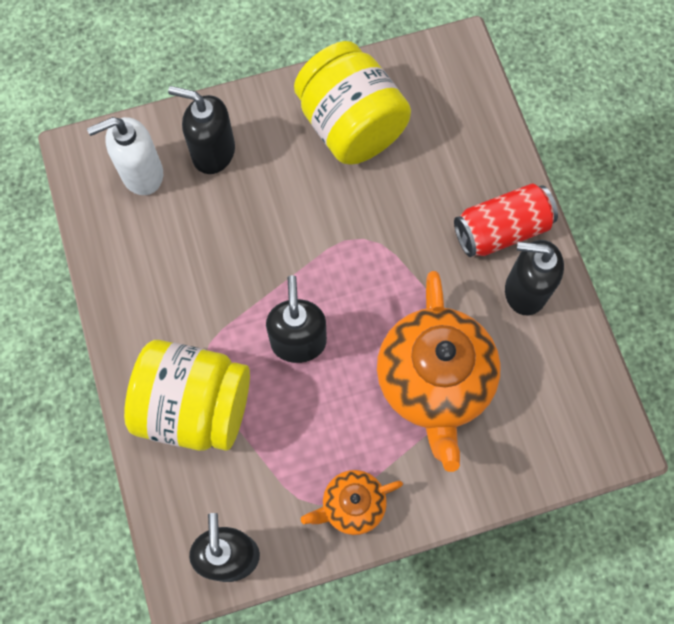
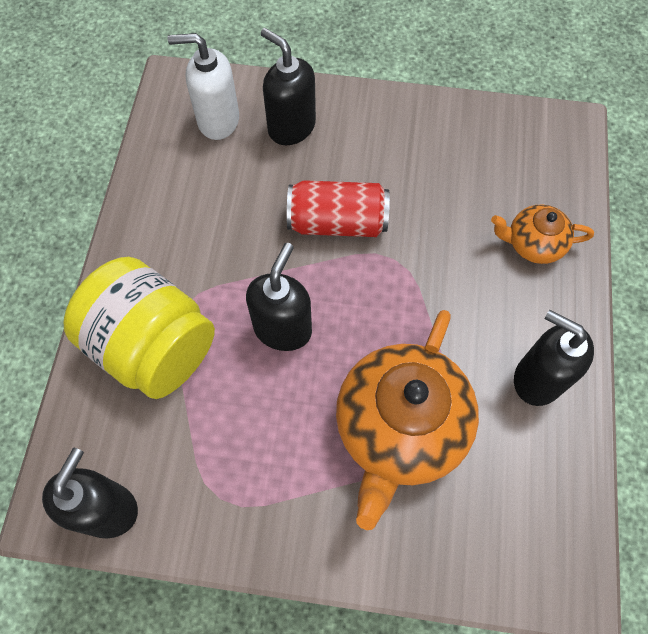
camera: 25 degrees right, 5 degrees down
(350, 125) = (431, 153): yellow jar -> none
(352, 505) = (254, 516): orange teapot -> orange teapot (533, 244)
(501, 230) = (539, 308): red can -> red can (337, 222)

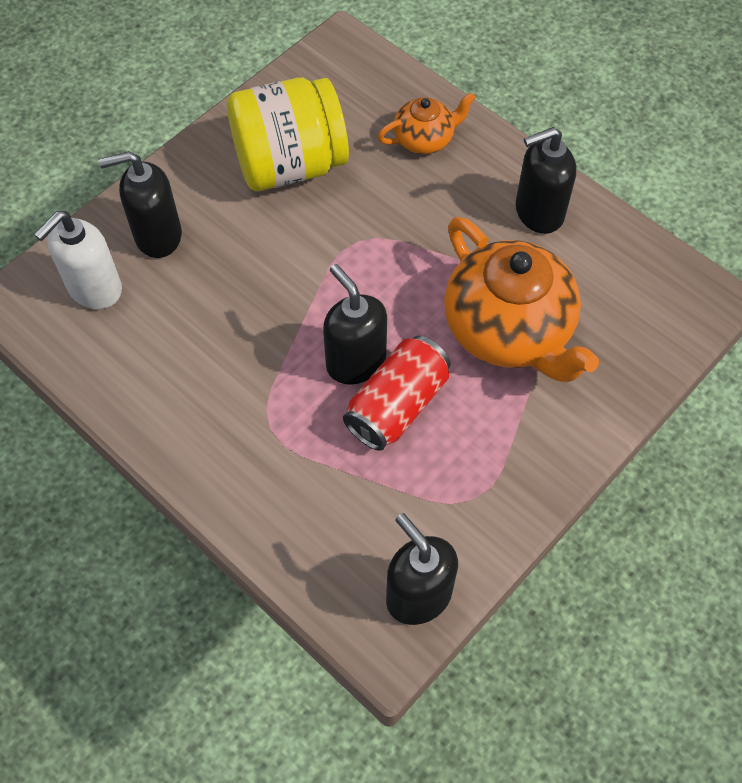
camera: 55 degrees left, 5 degrees down
(153, 346) = (290, 474): yellow jar -> yellow jar (290, 165)
(337, 222) = (287, 260): red can -> red can (397, 405)
(533, 244) = (425, 139): orange teapot -> orange teapot turned 150 degrees counterclockwise

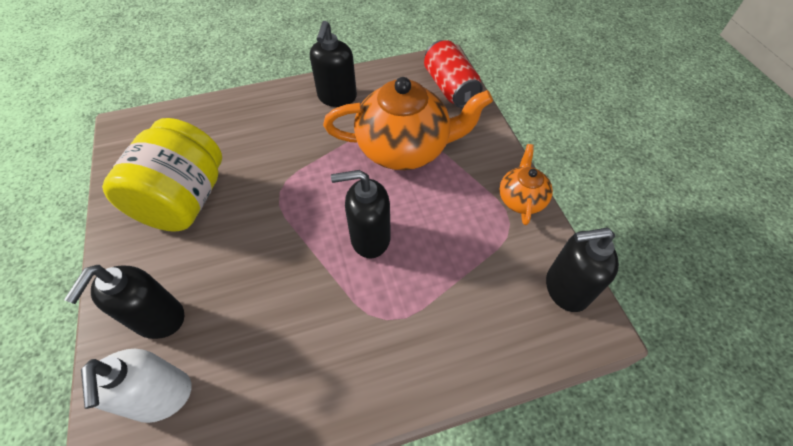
camera: 60 degrees left, 5 degrees down
(397, 405) = (418, 231): red can -> red can (450, 87)
(425, 139) = (238, 121): orange teapot -> orange teapot (521, 199)

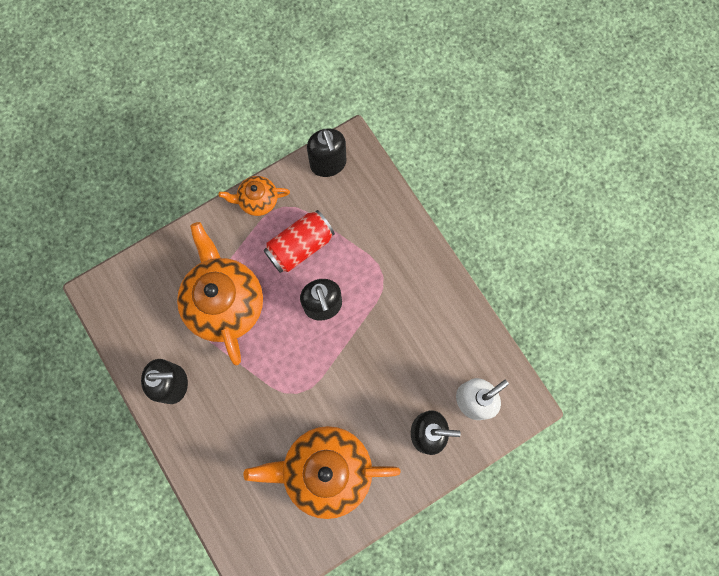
camera: 105 degrees left, 20 degrees up
(184, 200) = (326, 470): yellow jar -> orange teapot
(450, 87) = (136, 279): red can -> red can (300, 246)

